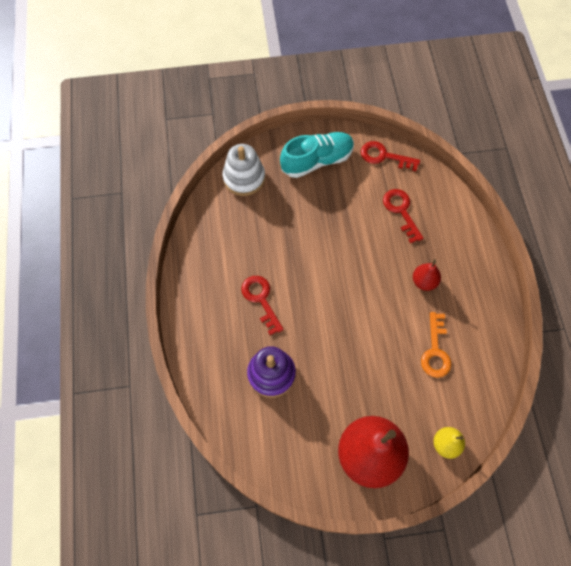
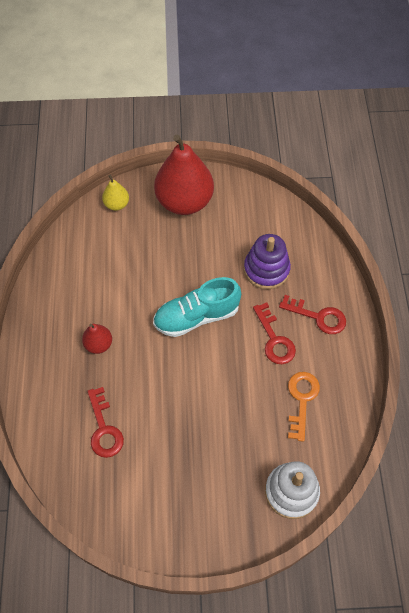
camera: 175 degrees left, 5 degrees down
(317, 161) = (196, 509): turquoise shoe -> turquoise shoe (196, 316)
(384, 156) = (108, 508): red key -> red key (318, 317)
(435, 351) = (105, 277): orange key -> orange key (301, 399)

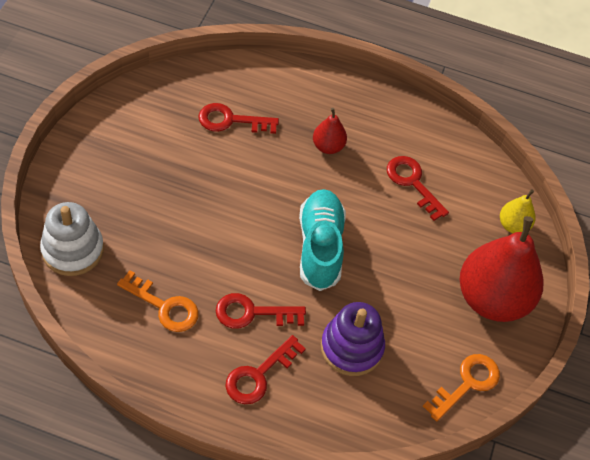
camera: 105 degrees right, 5 degrees down
(108, 275) = (412, 183): none -> red key
(255, 199) = (467, 383): none -> orange key

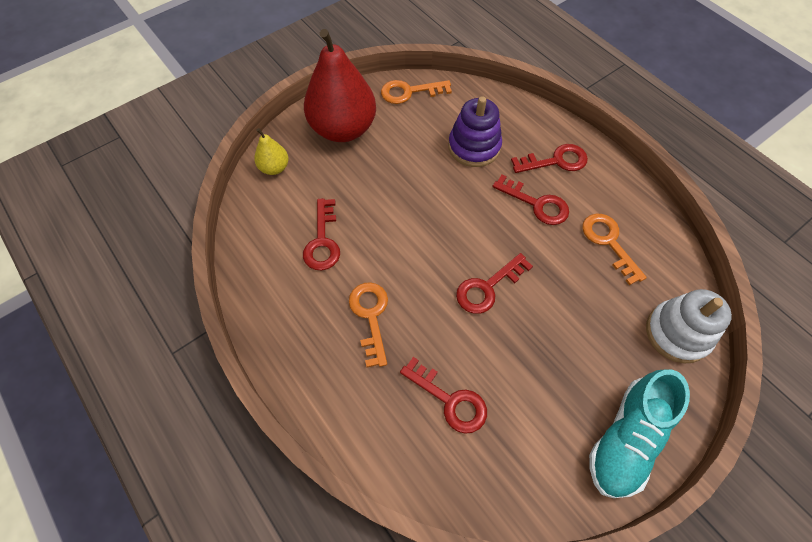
camera: 140 degrees left, 5 degrees up
(251, 211) = (487, 287): none -> red key
(320, 247) = (446, 227): turquoise shoe -> turquoise shoe (626, 439)
(328, 146) = (370, 316): red pear -> orange key

